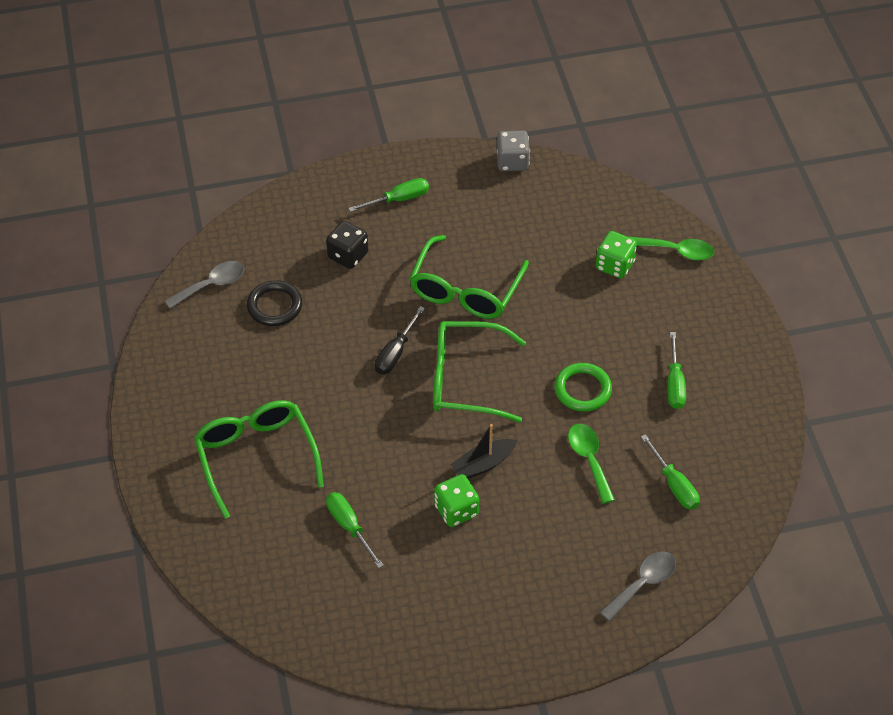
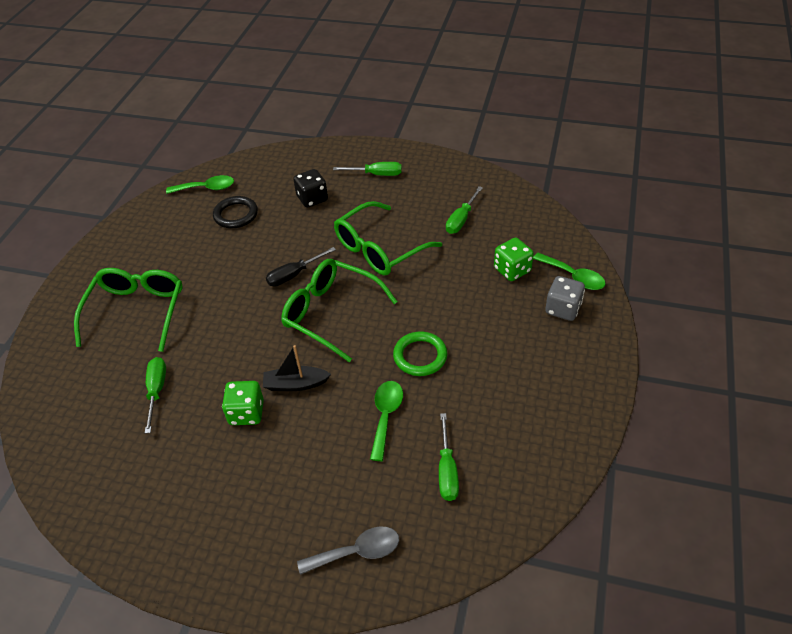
camera: 30 degrees right, 5 degrees down
(211, 285) = (206, 188): grey spoon -> green spoon
(512, 162) = (479, 174): grey dice -> grey dice (563, 309)
(674, 384) = (504, 381): green screwdriver -> green screwdriver (461, 219)

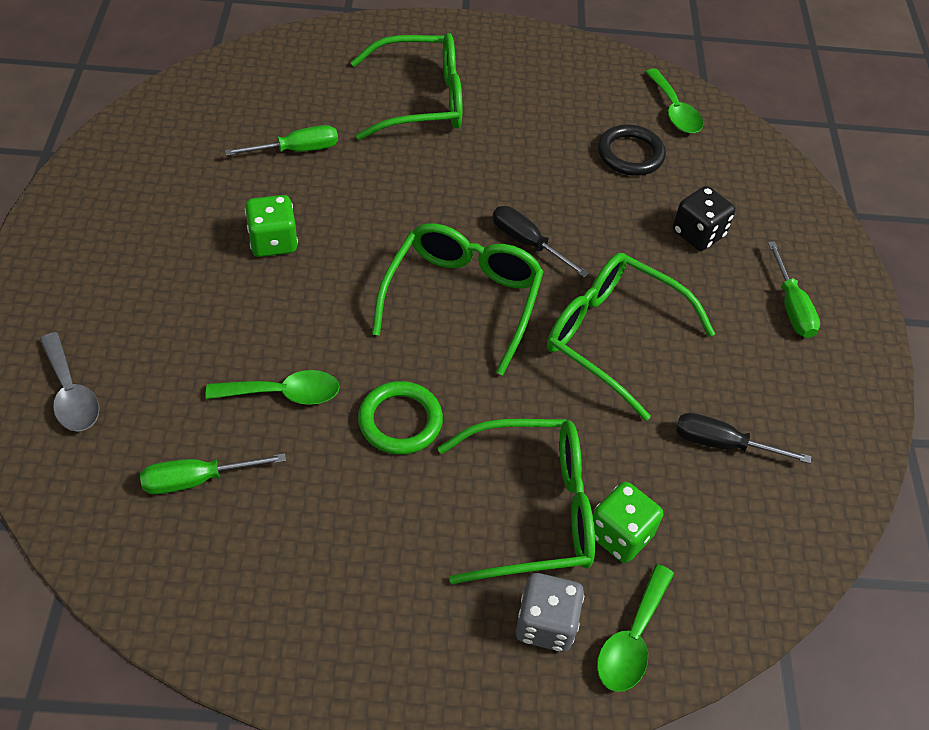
camera: 70 degrees right, 5 degrees up
(295, 384) = (326, 283): black boat -> none
(461, 219) = (722, 444): green screwdriver -> black screwdriver
(492, 303) = (533, 510): none -> green glasses

